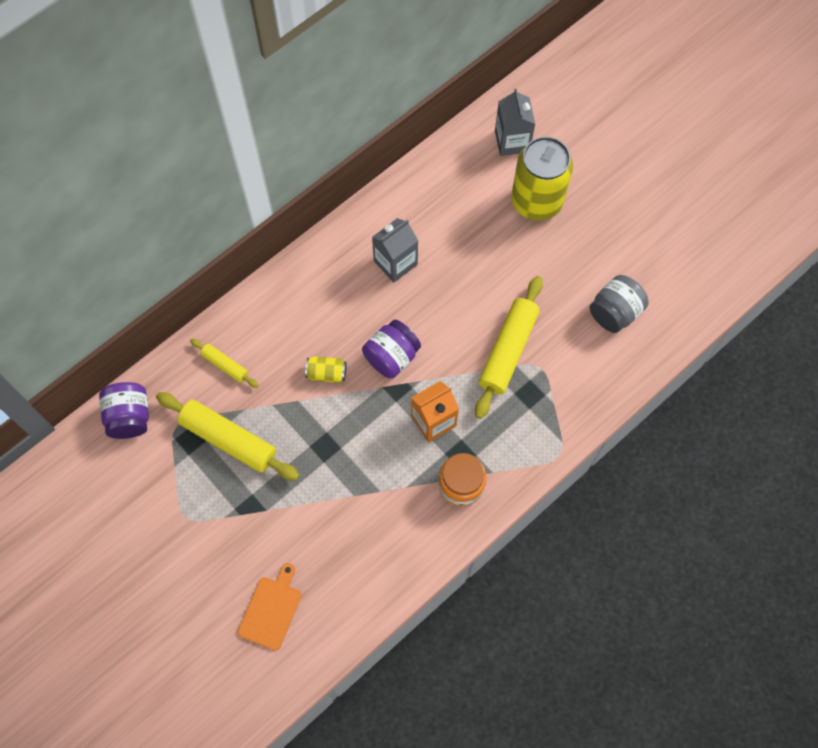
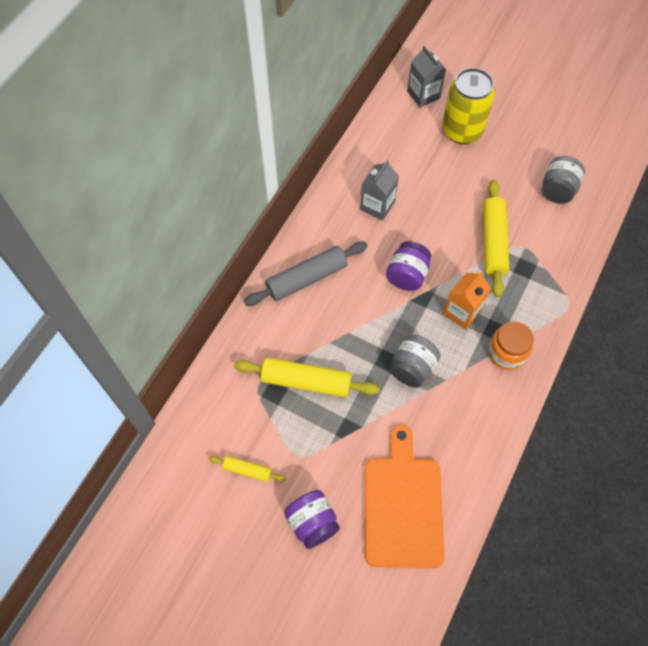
camera: 20 degrees left, 5 degrees down
(129, 417) = (215, 392): purple jar -> purple jar (312, 523)
(225, 365) = (277, 324): yellow rolling pin -> yellow rolling pin (247, 470)
(271, 610) = (403, 505): orange cutting board -> orange cutting board, size x1.89
(279, 323) = (306, 278): none -> grey rolling pin
(326, 373) = (362, 304): yellow can -> none
(348, 465) = (412, 368): none -> grey jar

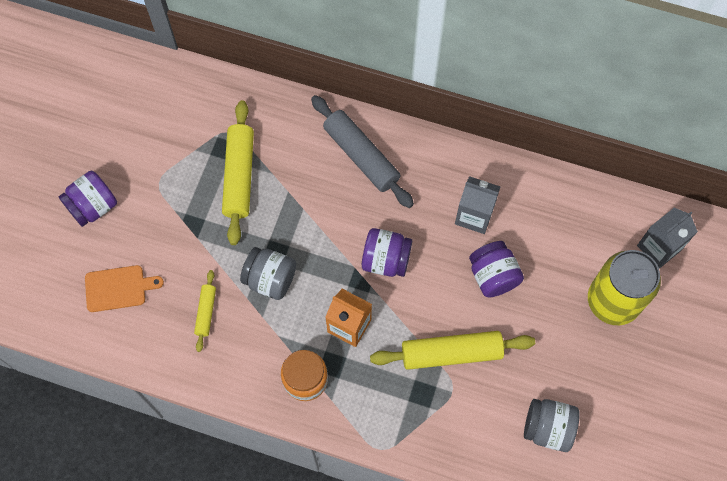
camera: 80 degrees right, 5 degrees up
(247, 470) = (139, 139): yellow rolling pin -> yellow rolling pin (206, 312)
(403, 505) = (118, 288): orange cutting board -> orange cutting board, size x0.53
(431, 202) = (493, 276): none -> purple jar

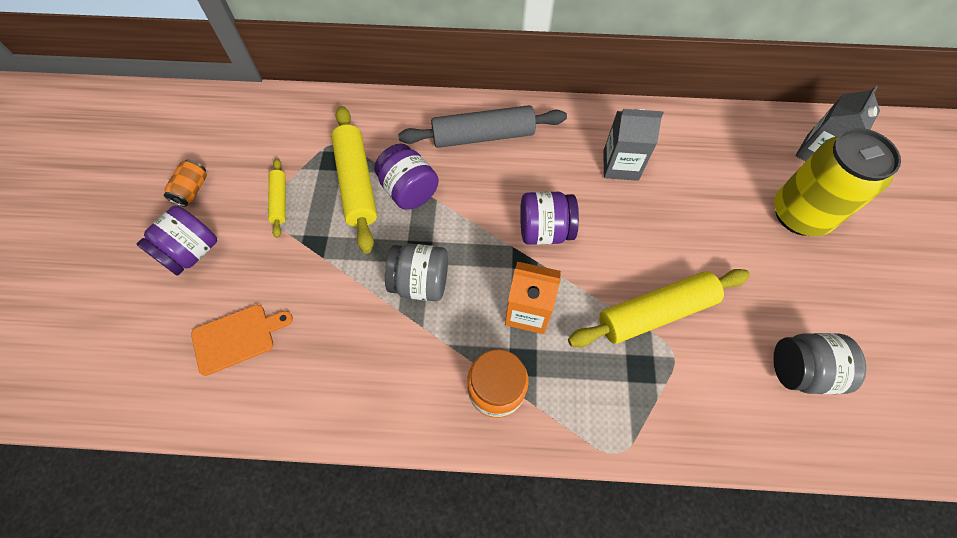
camera: 15 degrees left, 5 degrees down
(101, 148) = (192, 190): none -> orange can
(206, 312) = (353, 339): yellow rolling pin -> yellow rolling pin (280, 201)
(361, 156) = (483, 136): grey rolling pin -> grey rolling pin turned 45 degrees counterclockwise
(493, 276) = (665, 219): purple jar -> purple jar (409, 190)

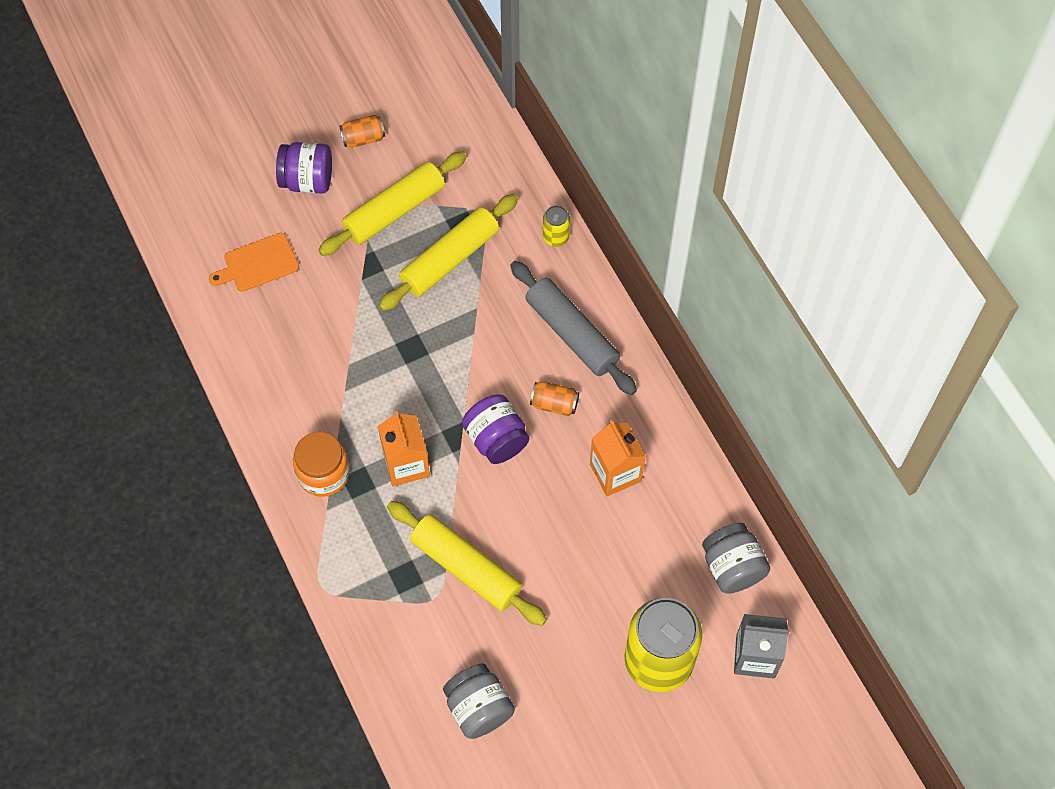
camera: 60 degrees right, 0 degrees up
(237, 338) = (258, 264): orange cutting board -> orange cutting board turned 120 degrees clockwise
(280, 201) = (394, 211): yellow rolling pin -> yellow rolling pin, size x1.92
(393, 107) = (555, 237): none -> yellow can
(409, 190) = (469, 305): purple jar -> none
(420, 282) = (383, 367): grey jar -> grey jar (732, 567)
(537, 176) = (554, 404): none -> orange can
(620, 165) = (615, 473): grey carton -> orange carton

